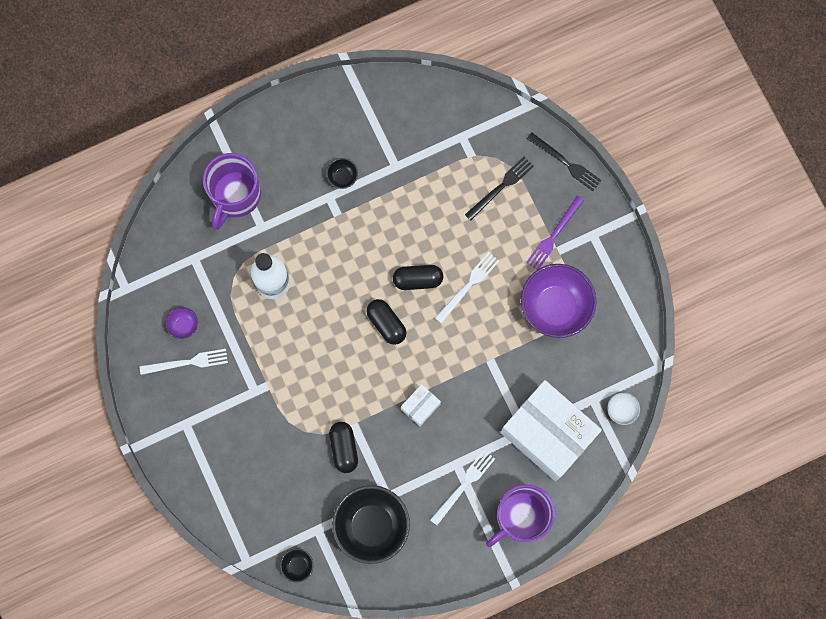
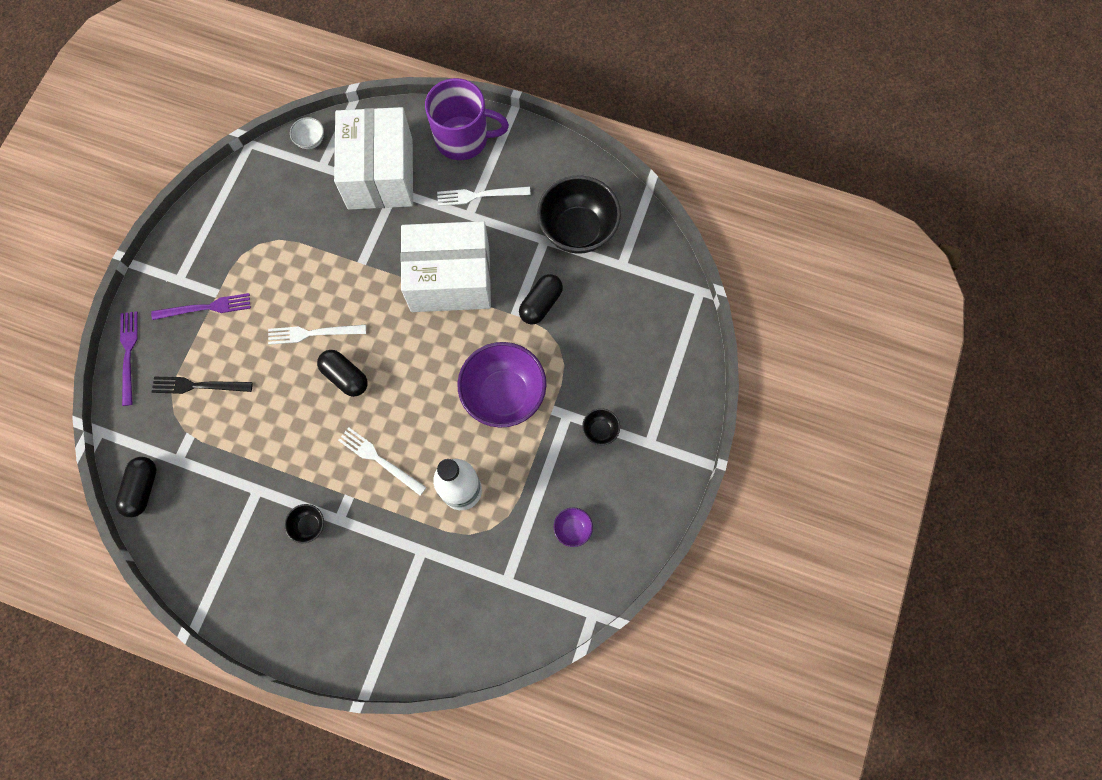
camera: 135 degrees left, 5 degrees down
(187, 362) = (599, 493): white fork -> white fork (379, 460)
(235, 196) = (414, 603): purple mug -> none
(298, 565) = (662, 253): black bowl -> black bowl (600, 430)
(386, 323) = (407, 366): black capsule -> black capsule (143, 489)
(420, 406) = (450, 279): white box -> white box, size x2.38
(555, 307) = (269, 254): purple bowl -> purple bowl (504, 395)
(566, 163) = (128, 354): black fork -> purple fork

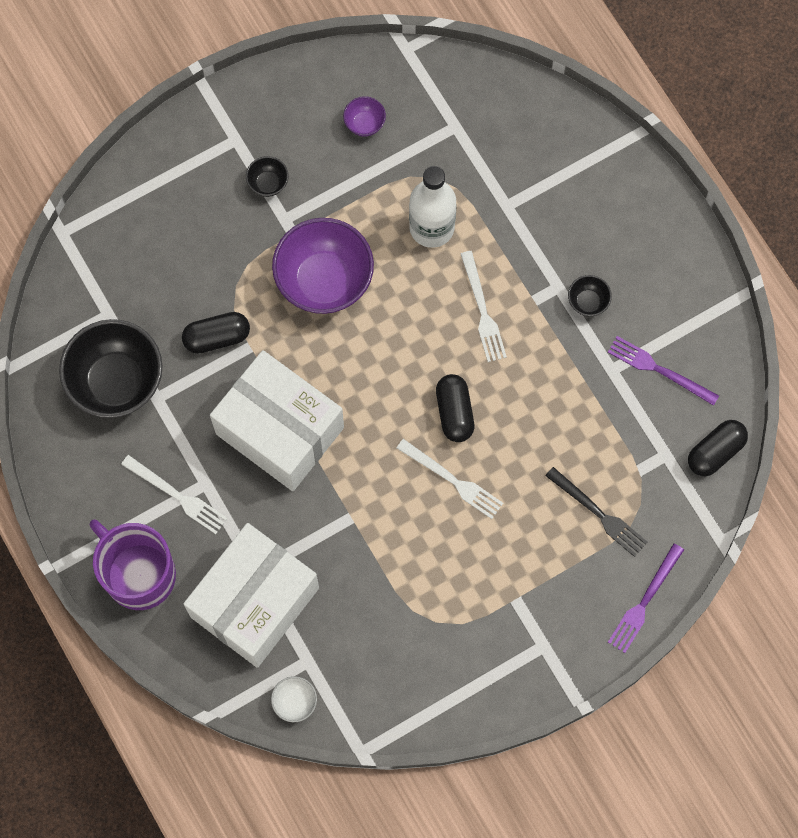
camera: 140 degrees left, 0 degrees up
(206, 307) = (537, 592): purple fork -> purple fork (659, 370)

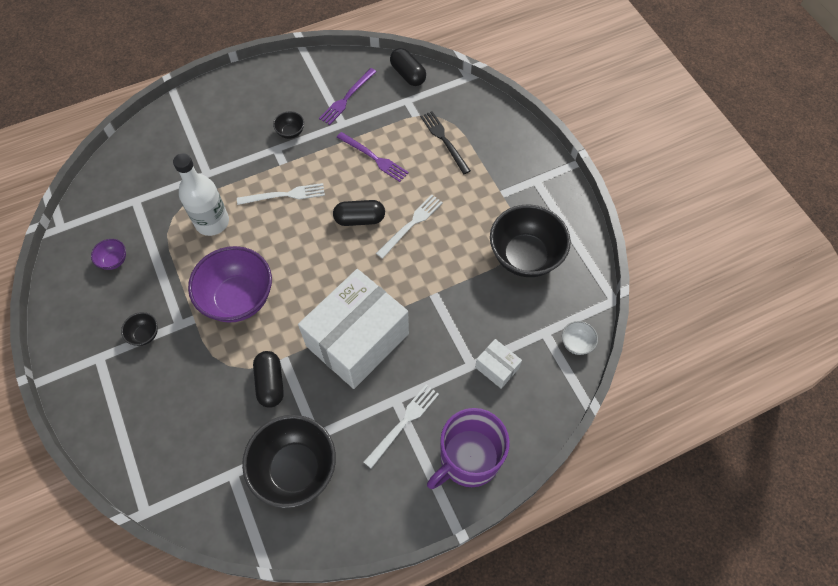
camera: 85 degrees left, 10 degrees down
(255, 602) = (497, 367): white box -> white box, size x0.42
(417, 633) = (525, 256): none -> black bowl
(598, 513) = (444, 140): black fork -> black fork turned 75 degrees counterclockwise
(644, 601) = (506, 121): purple fork -> purple fork (374, 158)

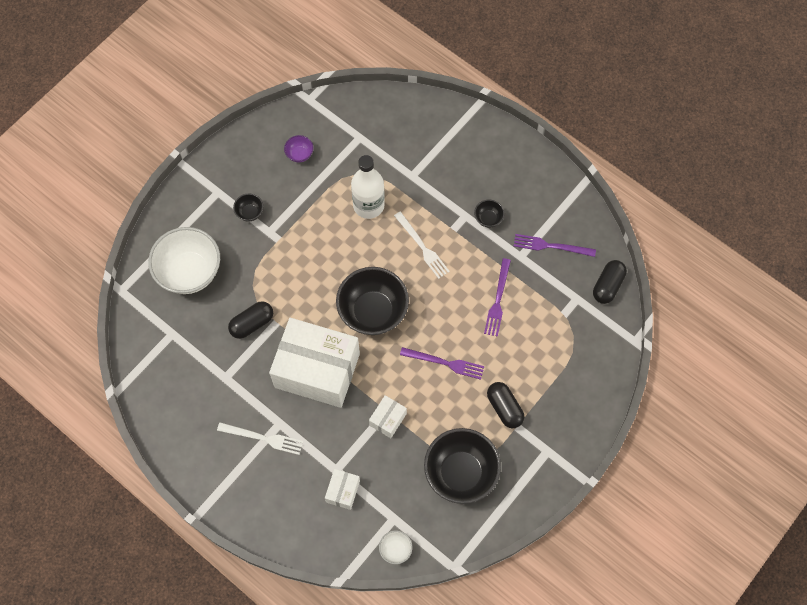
camera: 65 degrees right, 5 degrees up
(172, 425) = (190, 272): none -> white bowl
(238, 298) = (310, 262): purple bowl -> none
(295, 469) = (194, 376): black bowl -> black bowl (373, 312)
(359, 219) = (429, 318): black capsule -> black capsule (504, 408)
(411, 224) = (445, 363): white fork -> purple fork
(442, 296) = (388, 419): none -> white box
(444, 140) = (549, 351): black fork -> none
(468, 459) = (255, 500): purple mug -> none

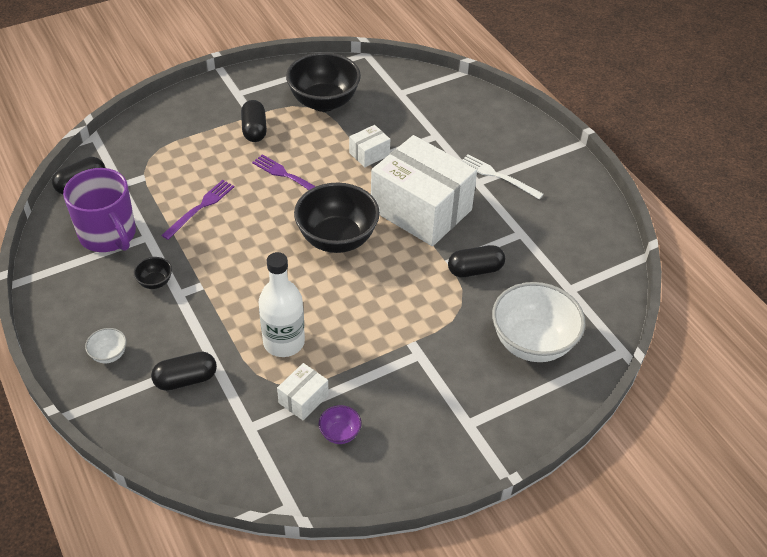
camera: 160 degrees left, 20 degrees down
(250, 212) = (435, 384): black bowl -> none
(343, 491) = (437, 121): white box -> white box (303, 399)
(395, 549) = (408, 76): white bowl -> white bowl (109, 355)
(419, 154) = (186, 379): none -> black capsule
(422, 247) = (247, 279): white fork -> none
(551, 246) = (108, 235): purple fork -> purple mug

